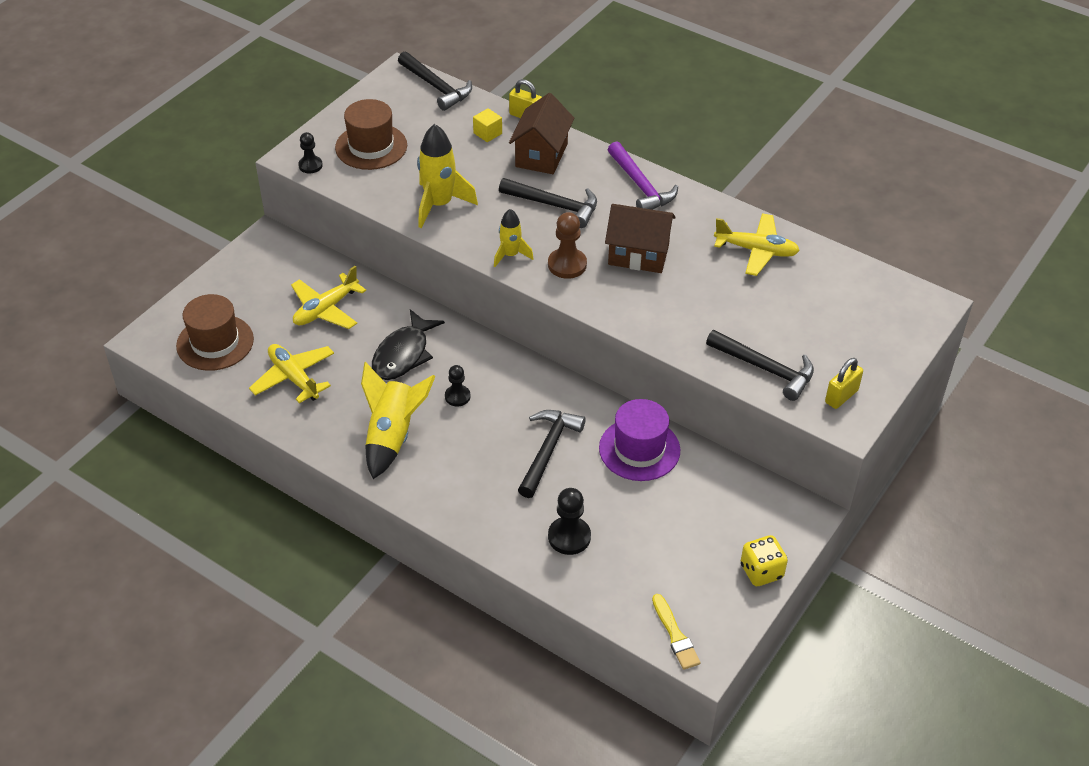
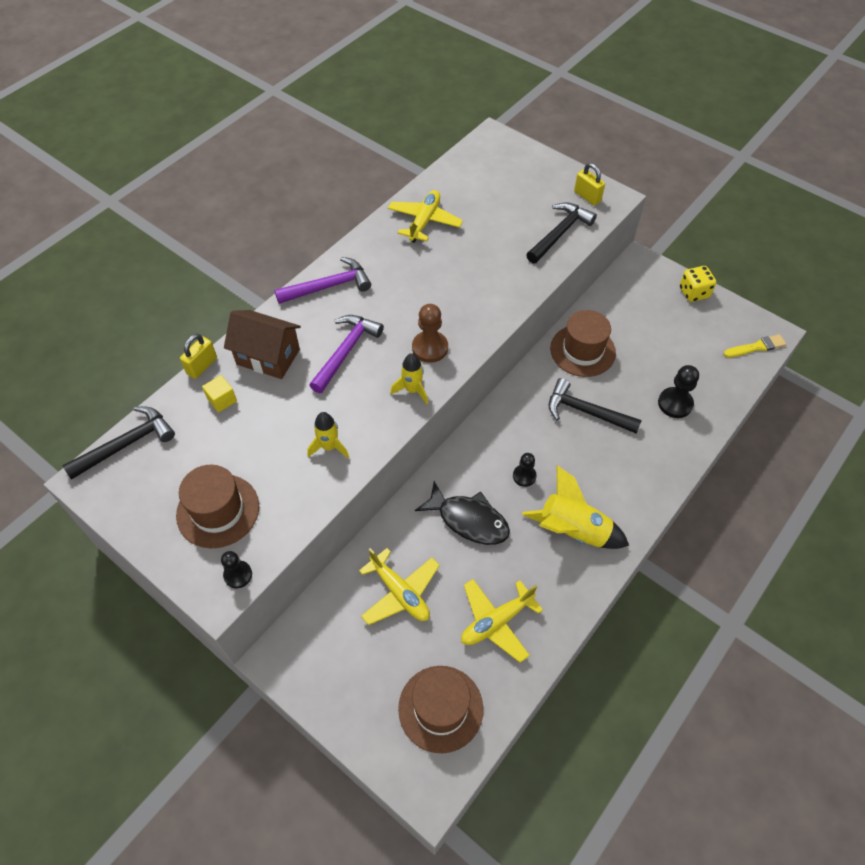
camera: 85 degrees left, 10 degrees up
(439, 205) = (329, 447): yellow rocket -> yellow rocket, size x0.59
(555, 205) = (346, 351): black hammer -> purple hammer
(638, 255) = (422, 296): brown house -> none
(639, 449) = (582, 350): purple hat -> brown hat

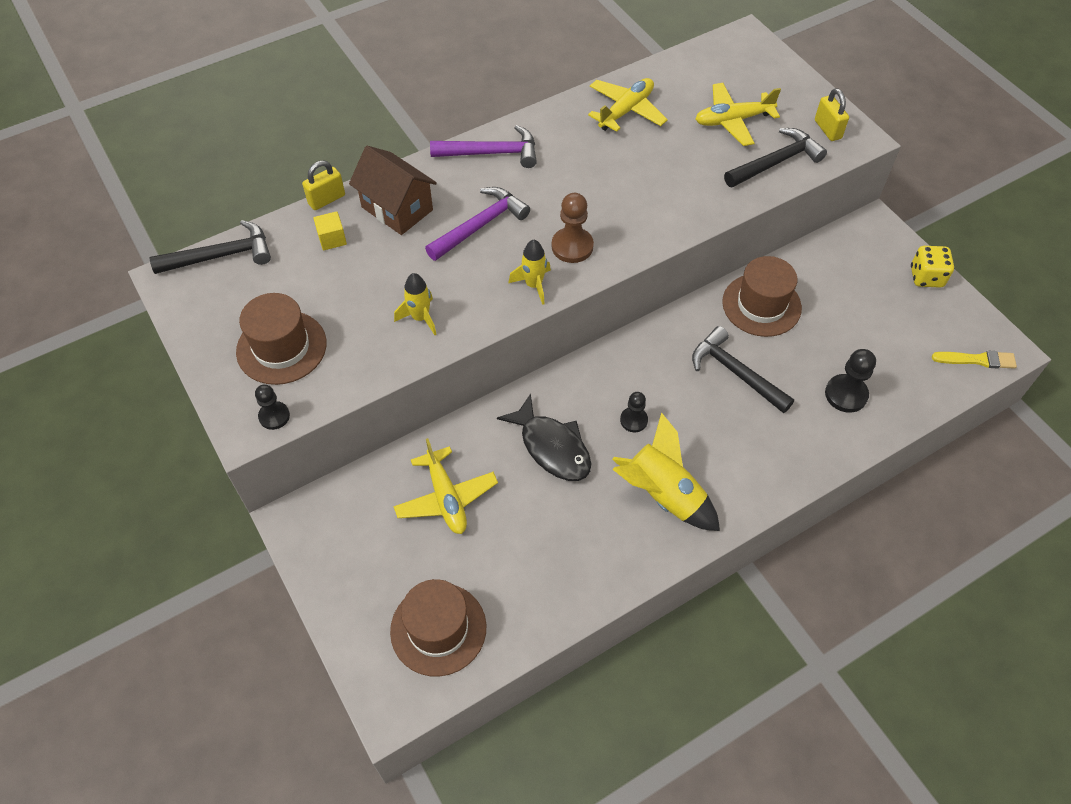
camera: 20 degrees right, 0 degrees up
(496, 622) = (536, 562): yellow plane -> yellow plane (733, 120)

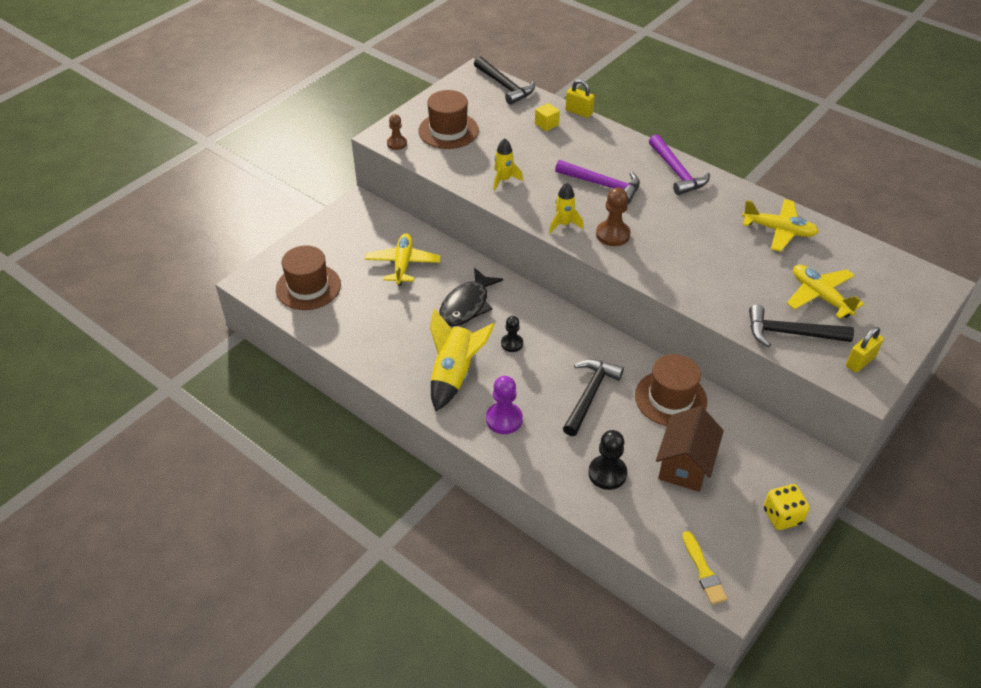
camera: 70 degrees right, 10 degrees down
(274, 416) = (397, 143): black pawn -> brown pawn
(397, 208) = (592, 143): brown house -> brown house (685, 465)
(446, 498) = (403, 264): yellow plane -> yellow plane turned 135 degrees clockwise
(747, 465) = (504, 419): none -> purple pawn
(776, 162) = (790, 333): black hammer -> black hammer turned 150 degrees clockwise

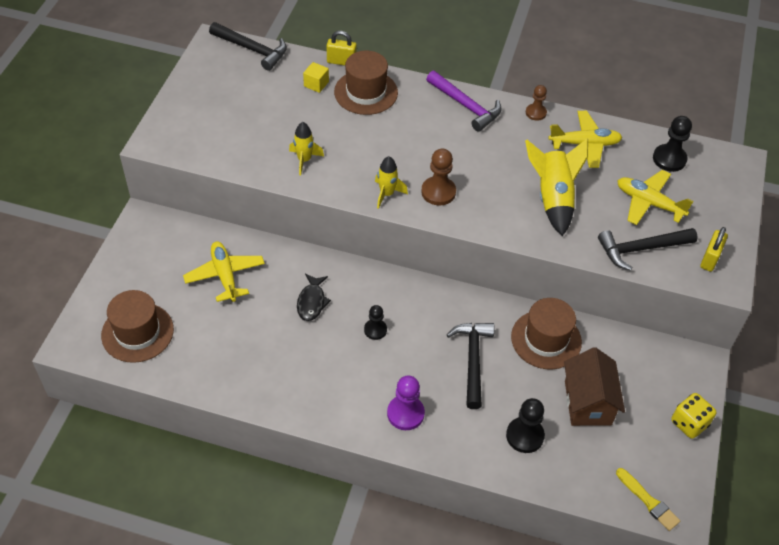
camera: 25 degrees left, 5 degrees up
(397, 143) = (172, 147): brown pawn -> brown pawn (536, 113)
(448, 131) = (219, 117): brown hat -> brown hat (366, 92)
(454, 374) = (335, 382): yellow rocket -> yellow rocket (553, 198)
(467, 305) = (312, 302): black fish -> black fish, size x0.66
(603, 185) = (403, 139): purple hammer -> none
(862, 264) = (669, 159): none -> black pawn

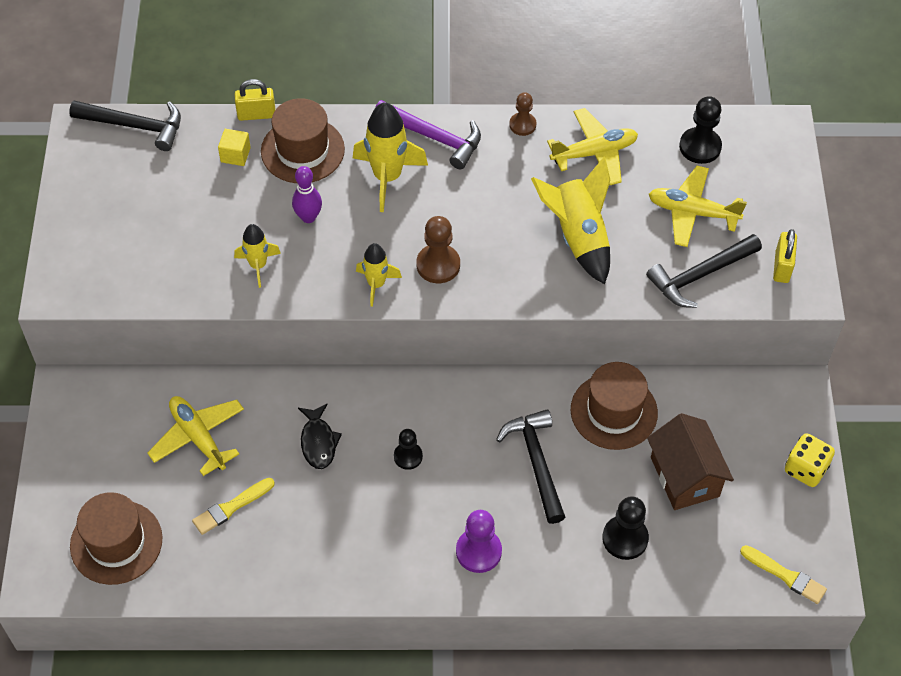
camera: 15 degrees left, 5 degrees up
(230, 330) = (231, 507): none -> yellow brush
(353, 137) = (308, 217): none -> purple bowling pin
(421, 124) = (387, 177): none -> yellow rocket

